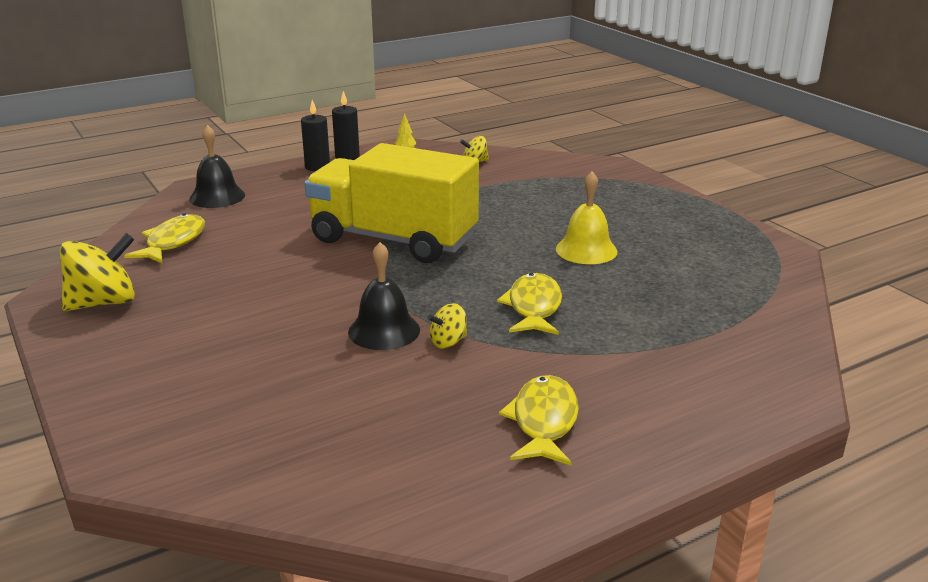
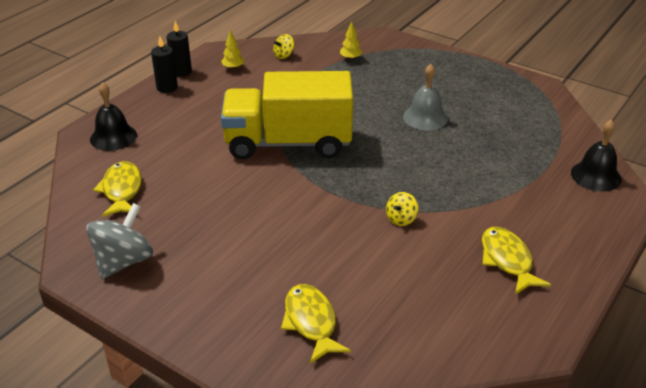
camera: 25 degrees left, 10 degrees up
(103, 303) = (124, 261): yellow spinning top -> grey spinning top
(384, 330) = (352, 223): black bell -> black bell (596, 176)
(533, 307) = (431, 175): yellow fish -> yellow fish (311, 322)
(551, 178) = (350, 58): none -> yellow tree
(586, 250) = (425, 117): yellow bell -> grey bell

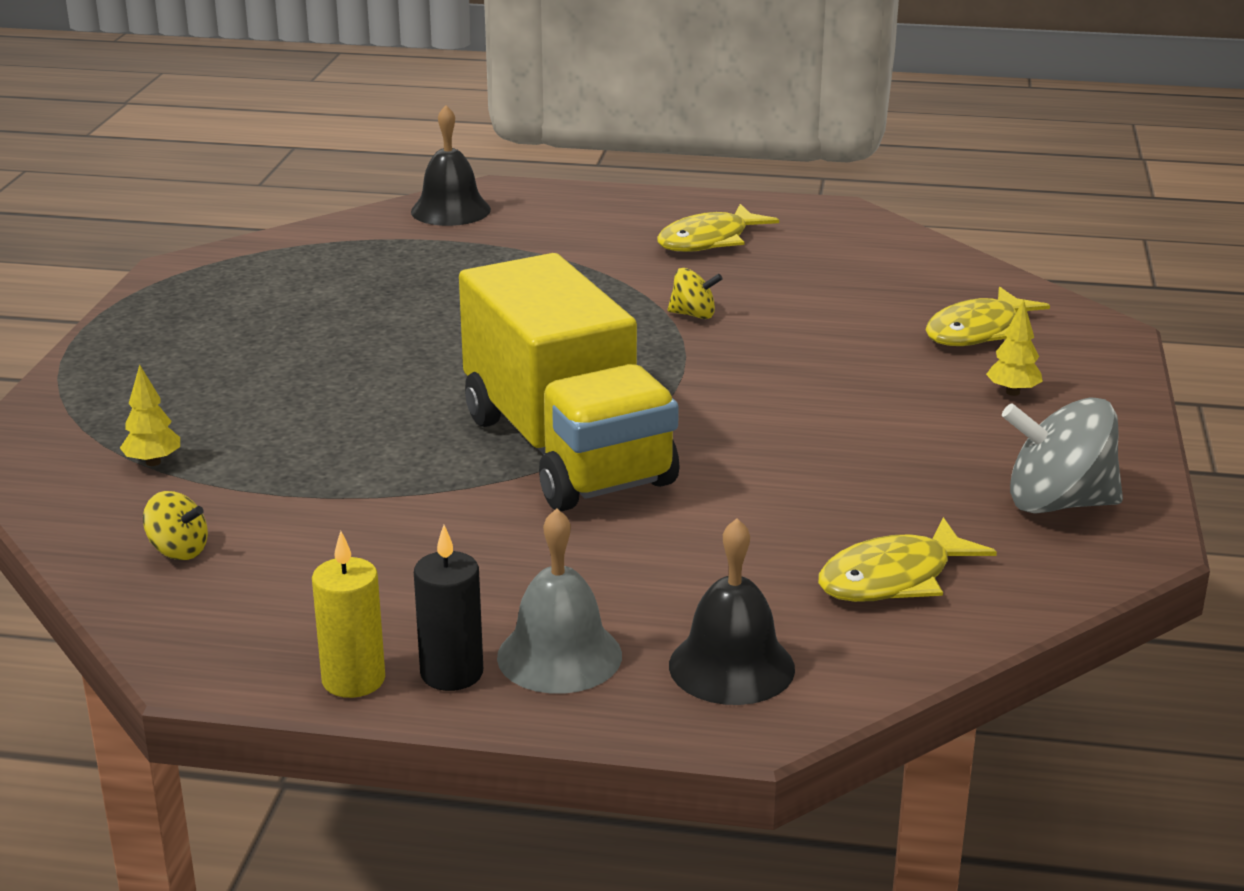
camera: 115 degrees left, 10 degrees down
(181, 72) = (353, 680): black candle -> yellow candle
(233, 68) = (286, 605): yellow tree -> yellow tree (1012, 392)
(425, 117) = (368, 344): grey bell -> grey bell (559, 656)

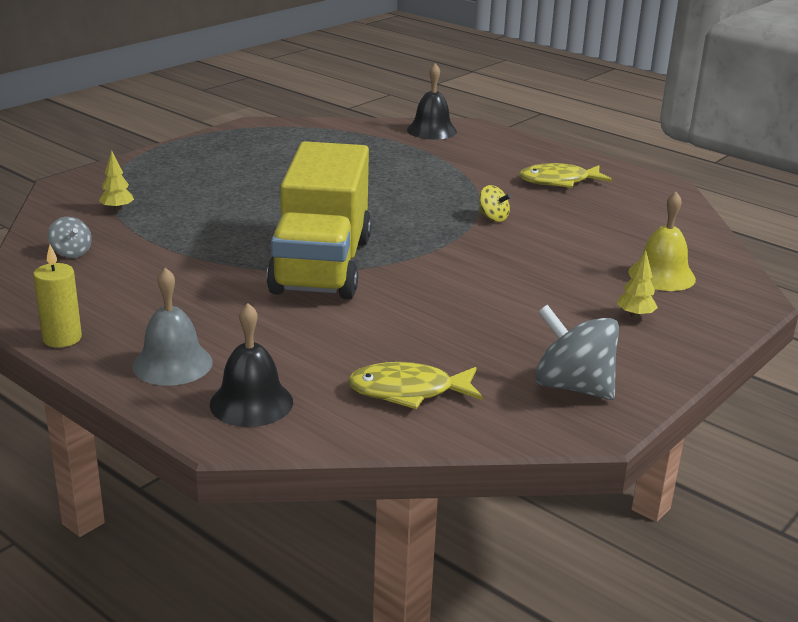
camera: 30 degrees right, 0 degrees up
(178, 551) = (71, 252): yellow spinning top -> grey spinning top
(452, 673) = (110, 352): black candle -> none
(977, 331) = (661, 275): yellow fish -> yellow bell

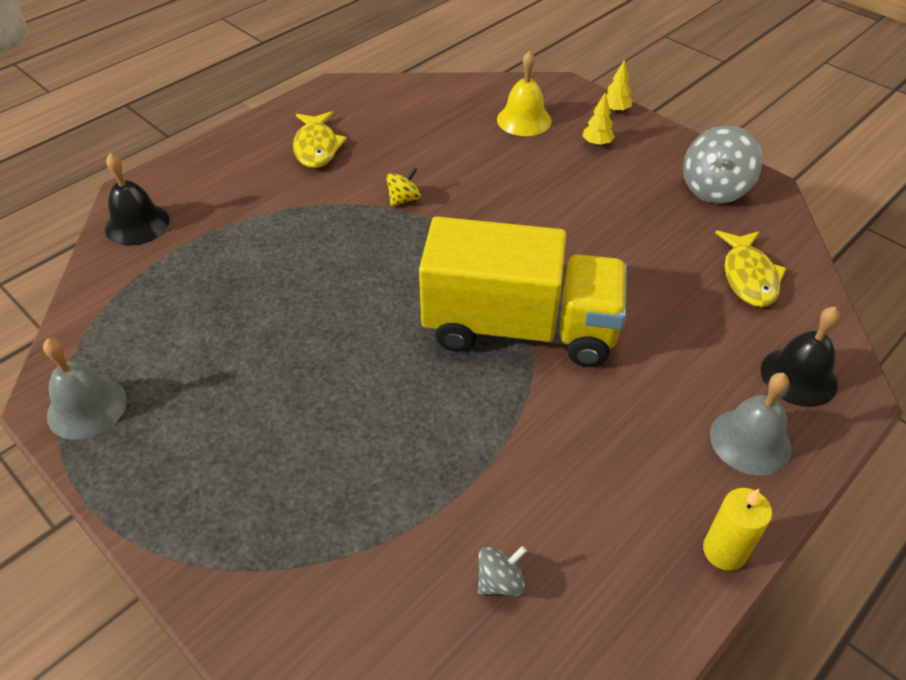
camera: 85 degrees left, 20 degrees up
(117, 209) = (357, 545): yellow tree -> yellow tree (615, 110)
(248, 133) = (87, 407): none -> grey bell

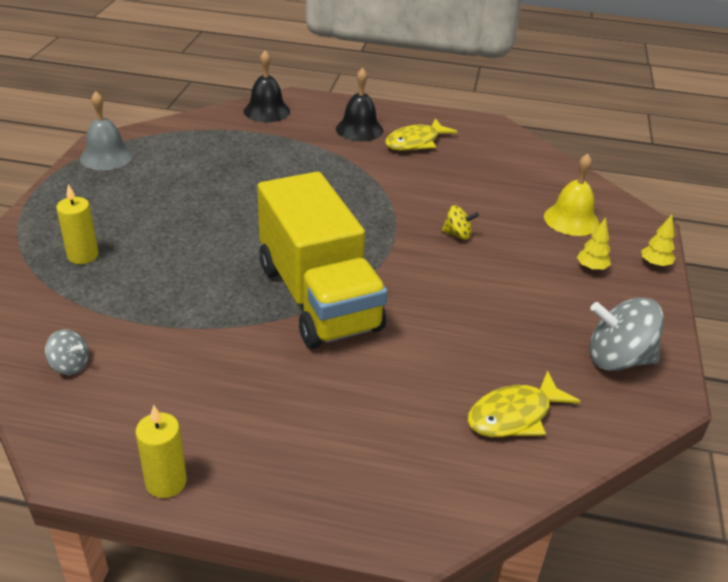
camera: 55 degrees right, 10 degrees down
(294, 503) = (83, 255): none -> yellow candle
(404, 199) = (403, 197): yellow spinning top -> yellow spinning top (457, 234)
(750, 441) = (299, 469): grey bell -> none
(798, 376) = (408, 485): black bell -> black bell (359, 129)

